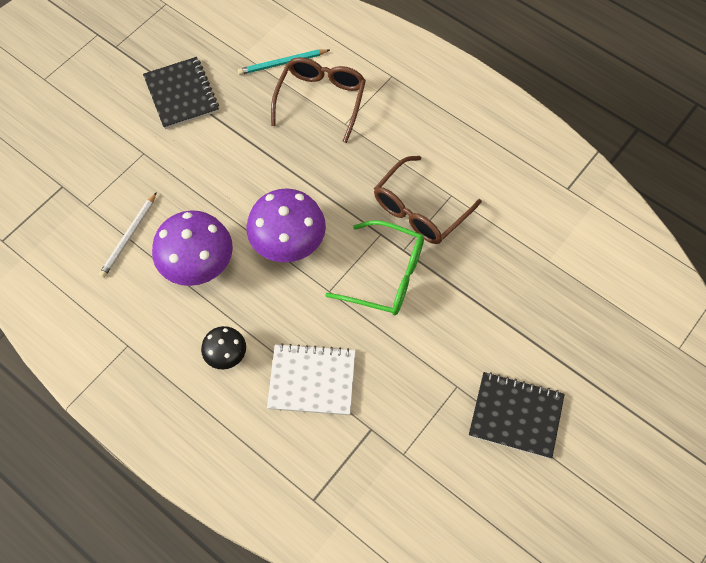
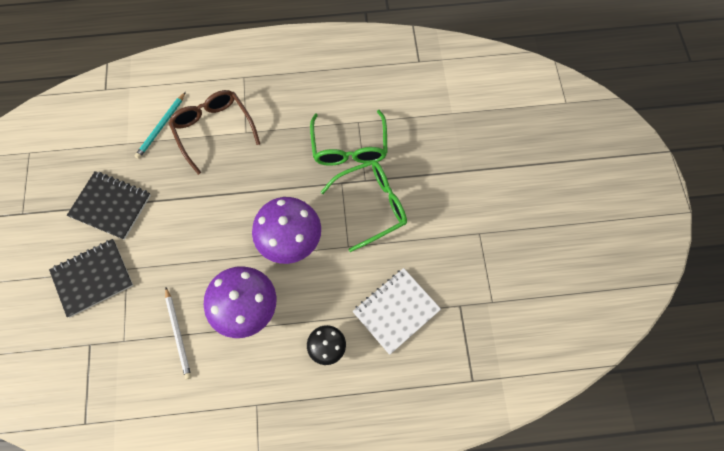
camera: 45 degrees left, 5 degrees up
(419, 210) = (349, 147): brown glasses -> green glasses
(515, 415) = (526, 219): black notebook -> black notebook (93, 278)

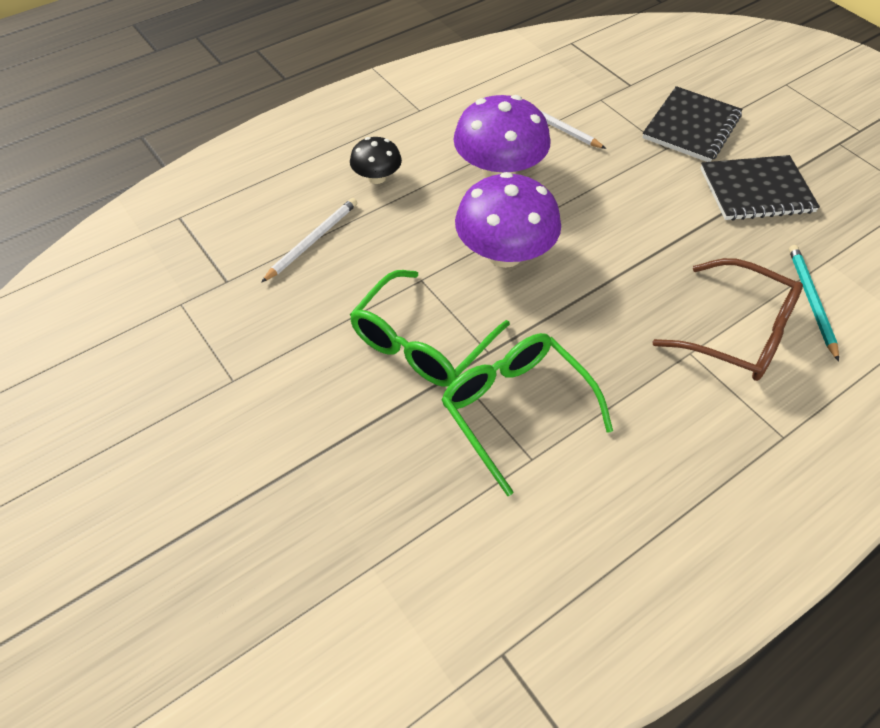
camera: 150 degrees right, 15 degrees down
(396, 311) = (312, 241): white notebook -> white pencil

